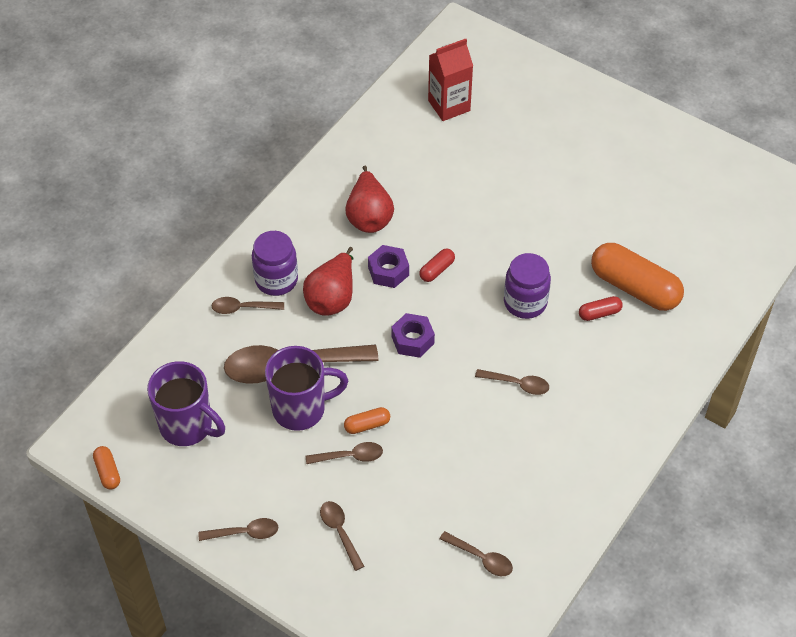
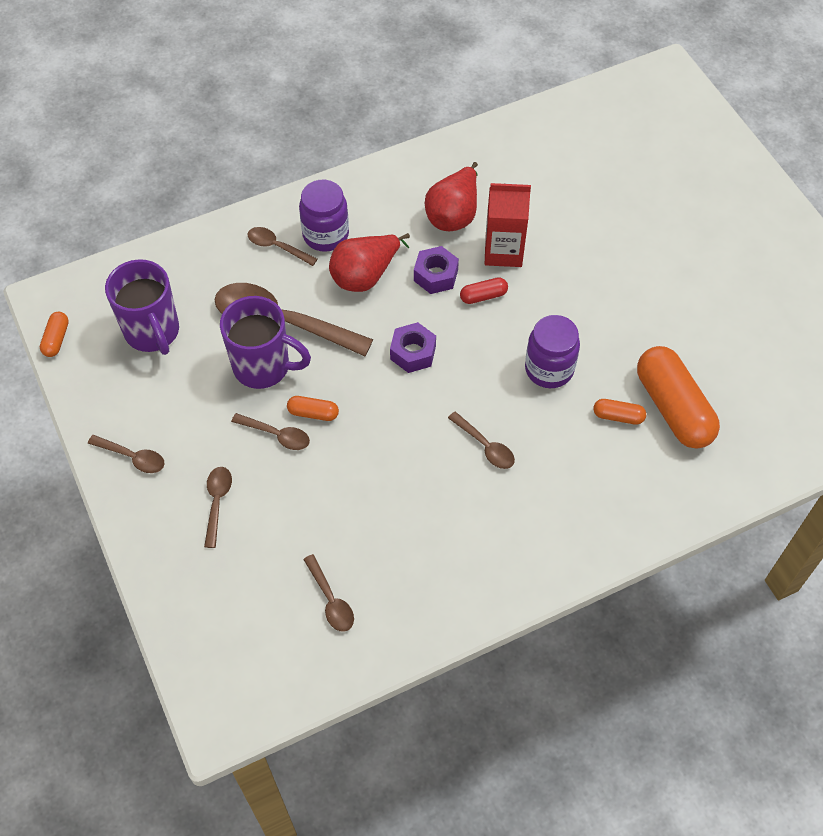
camera: 30 degrees right, 5 degrees up
(449, 105) = (605, 142): red carton -> red carton (503, 251)
(599, 313) = (618, 416): red capsule -> orange capsule

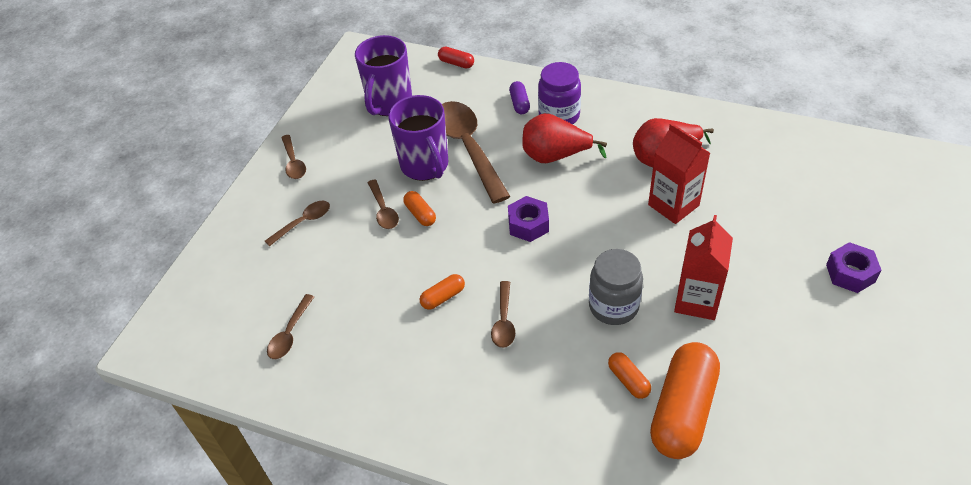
camera: 50 degrees right, 10 degrees down
(56, 339) = (336, 73): orange capsule -> orange capsule (443, 297)
(277, 247) = (519, 103): brown spoon -> purple capsule
(435, 275) = (604, 188): purple nut -> purple nut (850, 273)
(483, 296) = (622, 223): red capsule -> red capsule (456, 63)
(549, 369) = (613, 306): purple jar -> grey jar
(599, 318) = (697, 300): none -> red carton

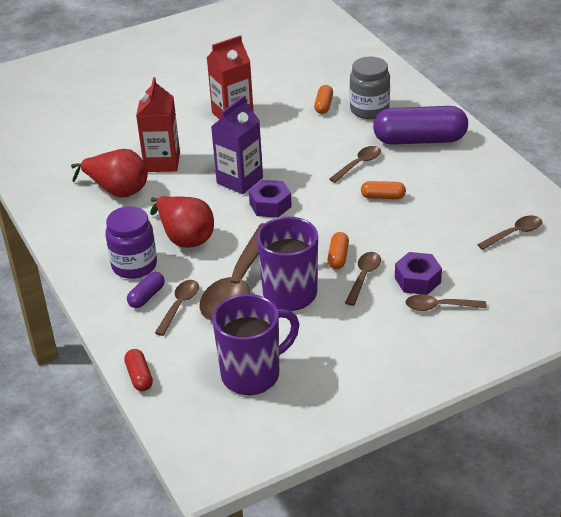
camera: 140 degrees left, 10 degrees down
(294, 162) = (402, 369): brown spoon -> brown spoon (179, 306)
(477, 398) = (420, 140): none -> purple capsule
(585, 231) = (239, 180): none -> purple carton
(613, 306) = (283, 136): grey jar -> grey jar (369, 110)
(683, 410) = (313, 83): orange capsule -> none
(850, 273) = (133, 83): purple nut -> purple nut (417, 280)

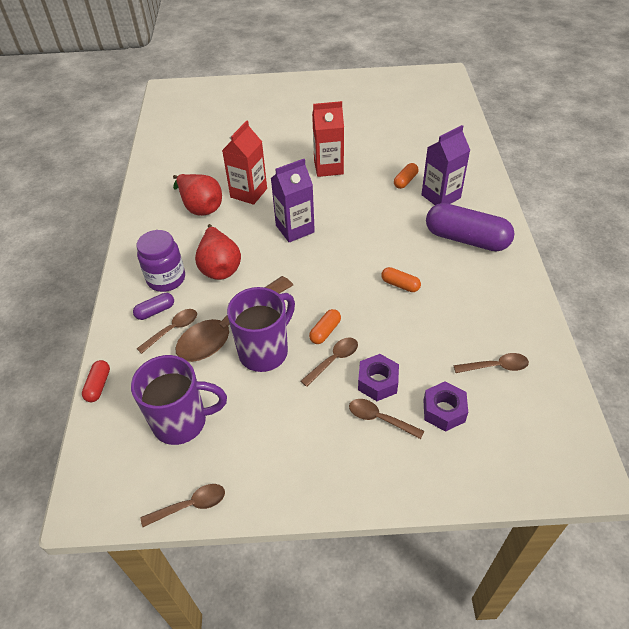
camera: 25 degrees right, 10 degrees up
(270, 205) = (303, 260): purple nut -> purple nut (444, 411)
(358, 164) = (399, 246): brown spoon -> brown spoon (190, 505)
(369, 110) = (441, 196): grey jar -> purple carton

